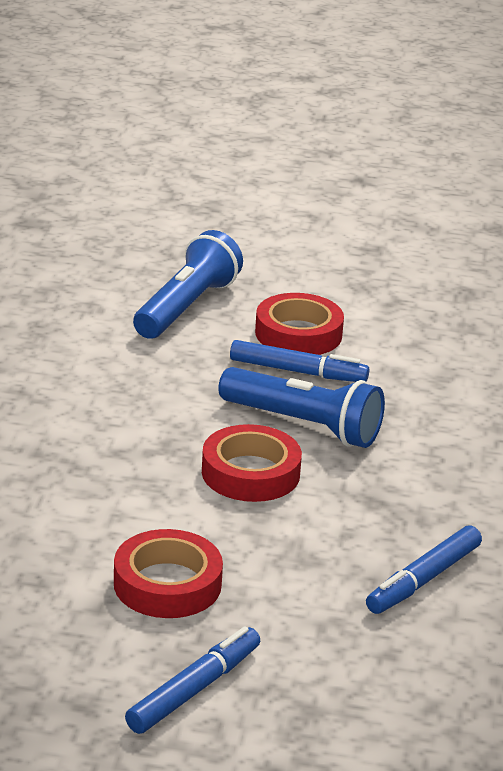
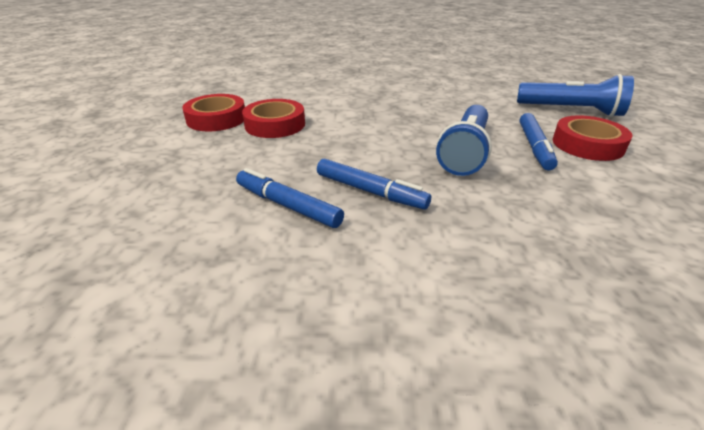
camera: 85 degrees right, 5 degrees up
(194, 690) = (181, 136): blue marker -> blue marker (370, 191)
(250, 473) = (395, 139): red tape -> red tape (216, 119)

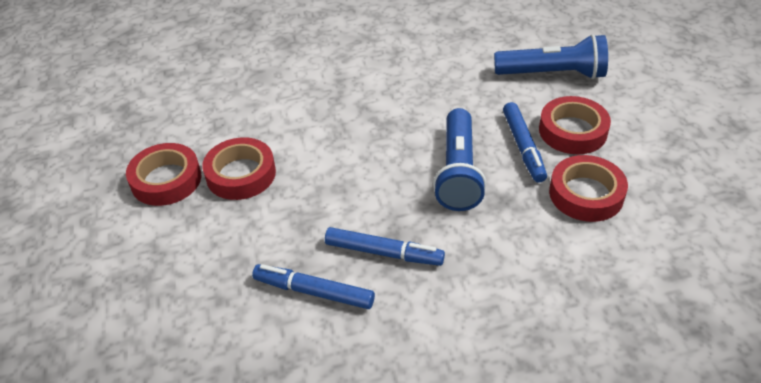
camera: 15 degrees left, 10 degrees up
(599, 188) = (586, 194): none -> red tape

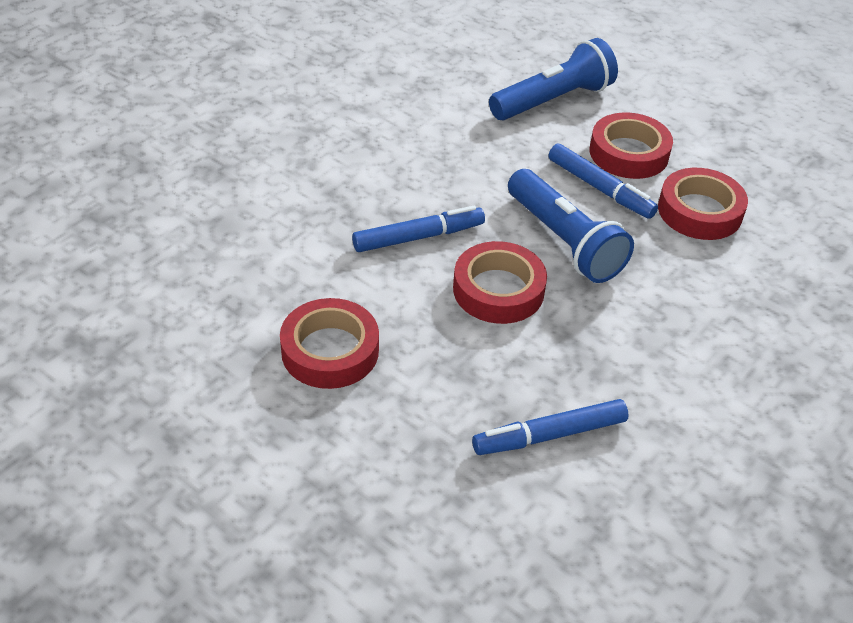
camera: 40 degrees left, 0 degrees up
(166, 180) = (241, 401): red tape -> red tape (498, 290)
(384, 253) = (577, 359): blue marker -> blue marker (418, 237)

